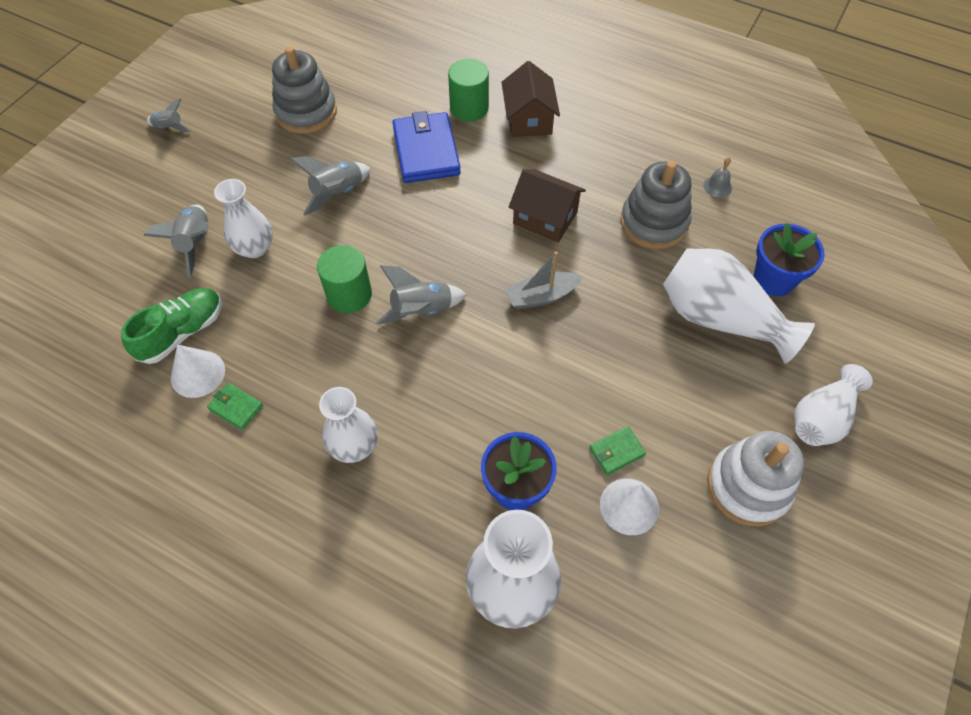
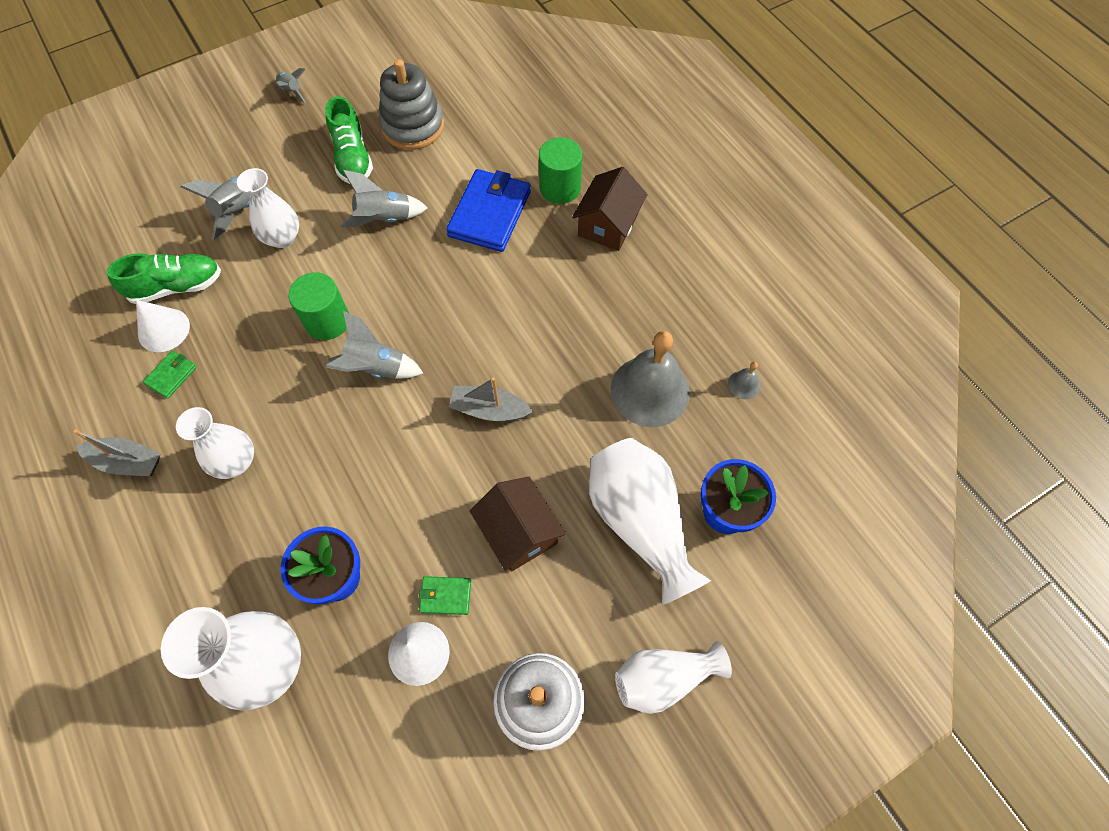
camera: 30 degrees right, 5 degrees up
(236, 407) = (171, 376): green wallet -> green wallet turned 60 degrees clockwise
(250, 499) = (127, 462): none -> grey boat
(270, 158) = (352, 158): none -> green shoe
(545, 218) = (549, 333): brown house -> brown house (519, 532)
(654, 223) = (650, 390): grey stacking toy -> grey bell

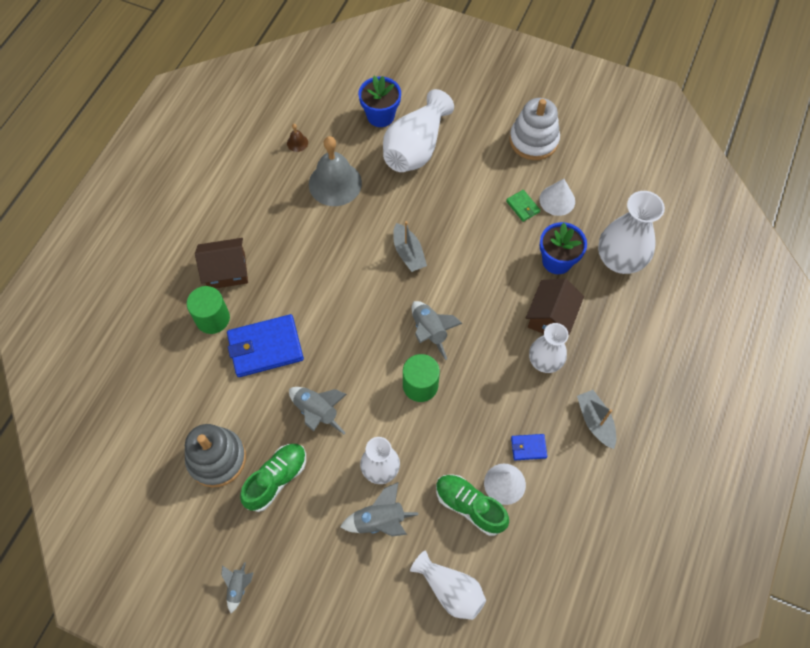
camera: 125 degrees left, 0 degrees up
(171, 376) = (528, 447): green wallet -> blue wallet
(519, 532) = (465, 196): brown house -> brown house (551, 317)
(663, 678) = (482, 101): white vase -> white vase (450, 590)
(744, 384) = (297, 143): grey bell -> brown bell

